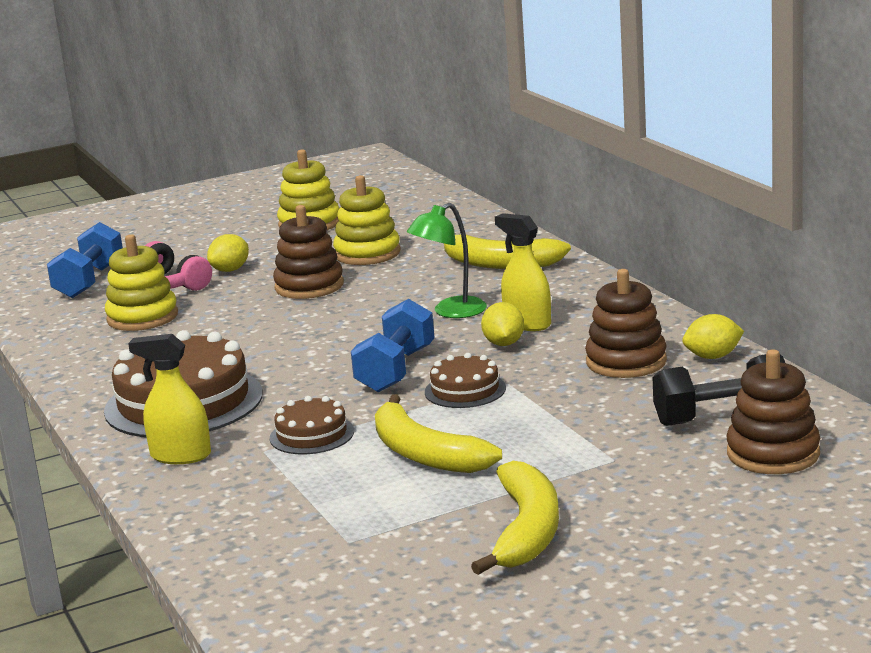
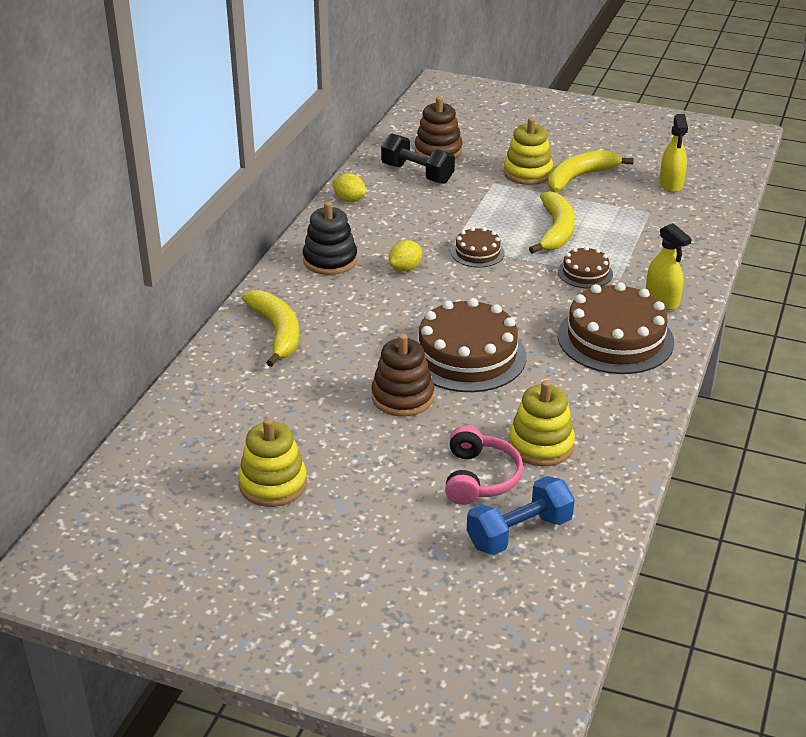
camera: 135 degrees left, 15 degrees up
(230, 270) = (414, 461): yellow lemon -> none
(307, 327) = (467, 355): none -> brown cake
(367, 254) = (313, 406): yellow stacking toy -> yellow stacking toy (528, 173)
(396, 370) = (482, 287): blue dumbbell -> none
(451, 312) = (381, 310): green lamp -> none
(527, 323) = (368, 274): yellow spray bottle -> yellow spray bottle (671, 184)
(587, 313) = (330, 260): none -> black stacking toy
(626, 362) = (384, 221): brown stacking toy -> none

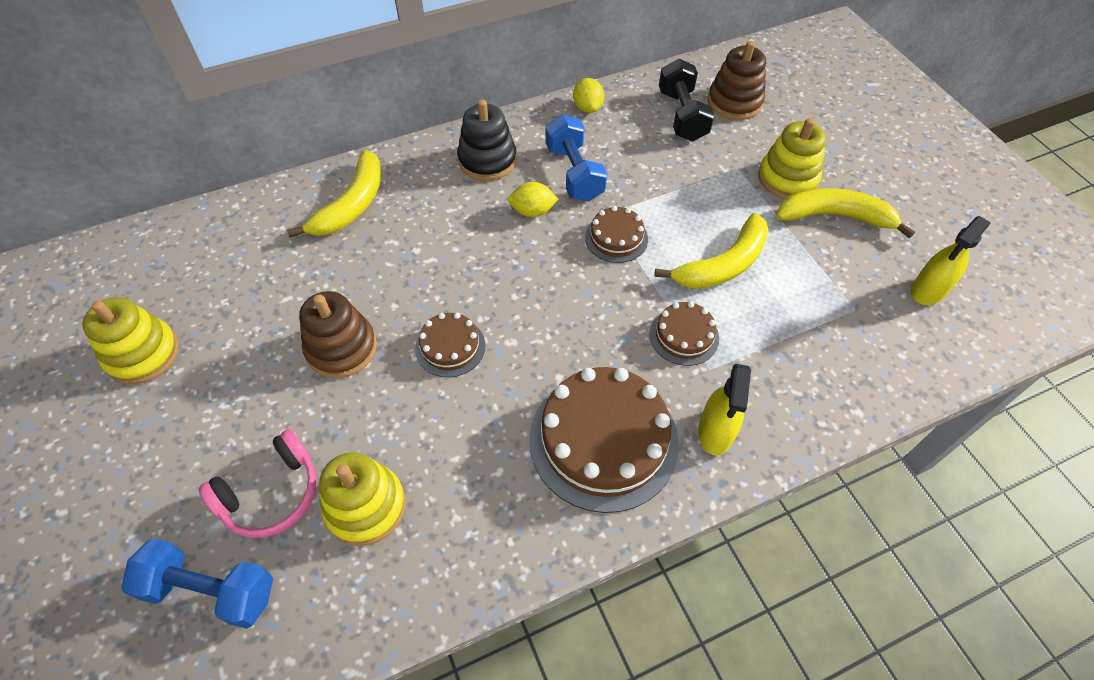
camera: 45 degrees right, 20 degrees up
(399, 236) = (574, 173): none -> blue dumbbell
(467, 355) = (450, 347): brown cake -> brown cake, size x0.51

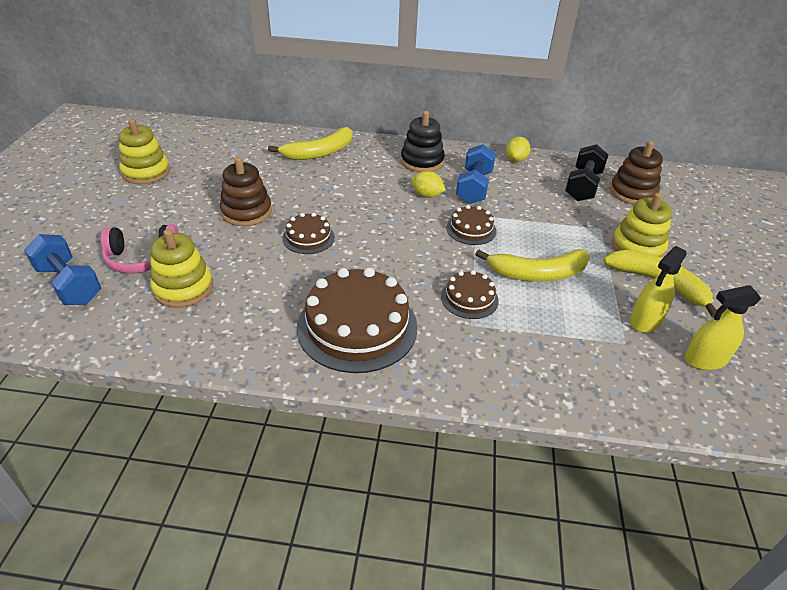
camera: 30 degrees right, 15 degrees down
(715, 432) = (441, 360): yellow spray bottle -> yellow spray bottle (645, 321)

